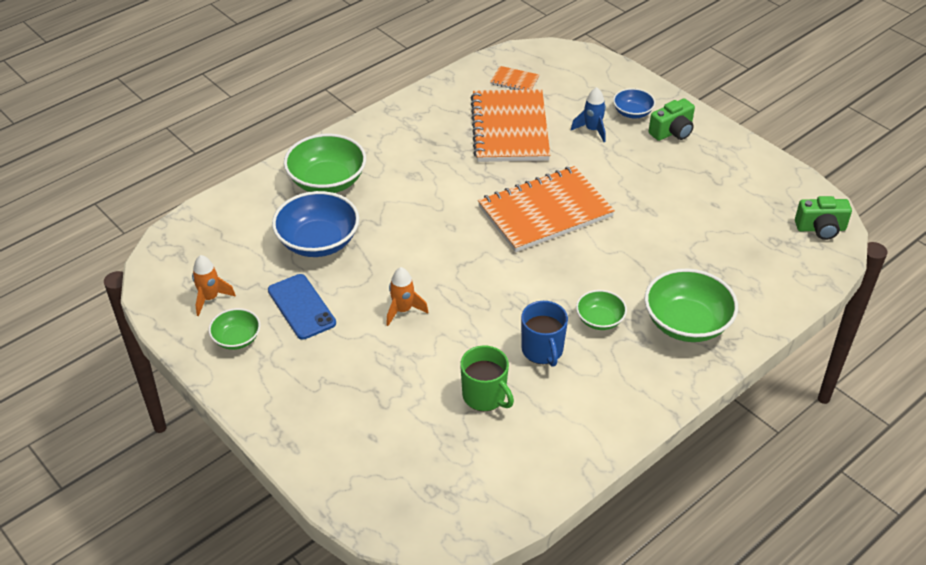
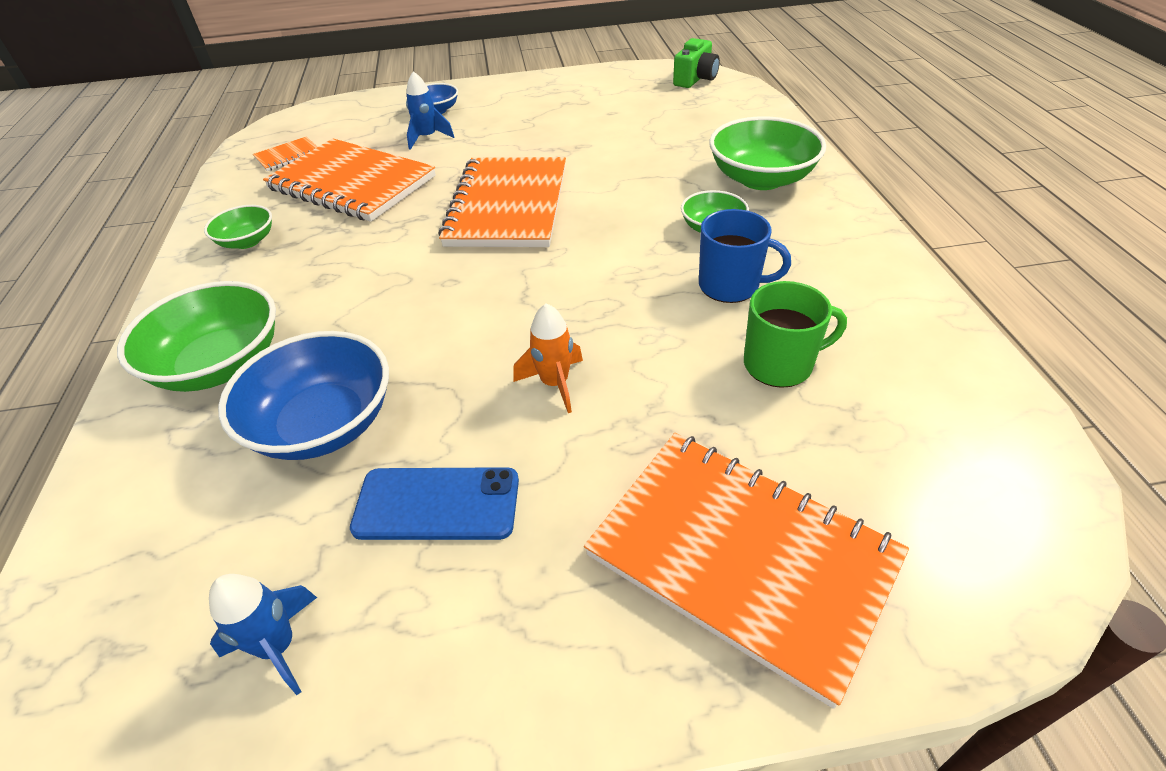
camera: 55 degrees left, 0 degrees up
(210, 298) = (278, 646): orange rocket -> blue rocket
(236, 339) = (422, 644): green bowl -> green bowl (247, 241)
(341, 423) = (741, 557): none -> orange notebook
(672, 132) = (491, 101): green camera -> none

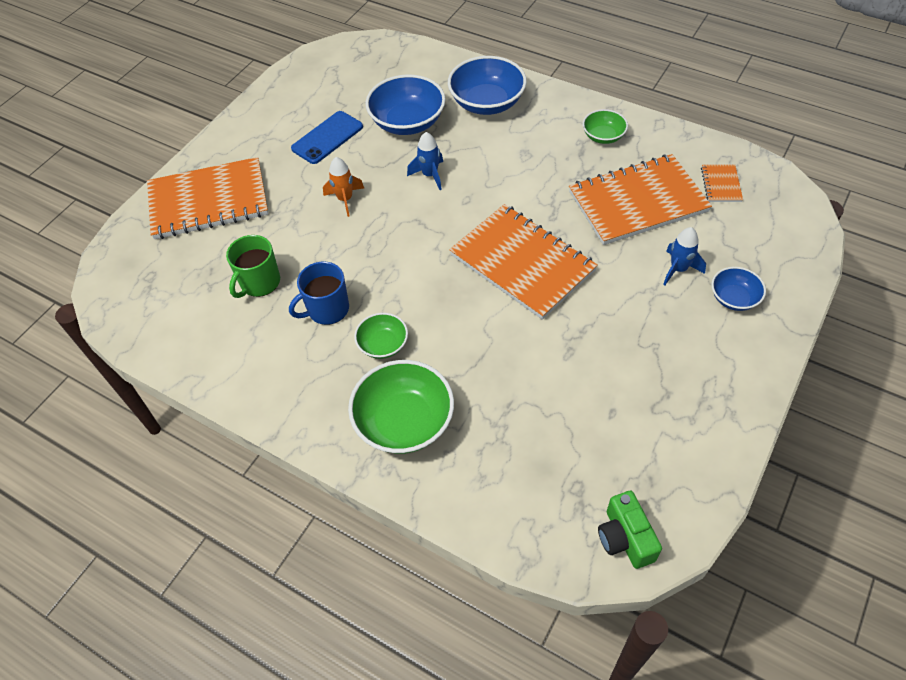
camera: 130 degrees right, 10 degrees up
(221, 364) = (487, 103): green bowl -> blue bowl
(278, 646) = (319, 86): blue rocket -> blue rocket (430, 175)

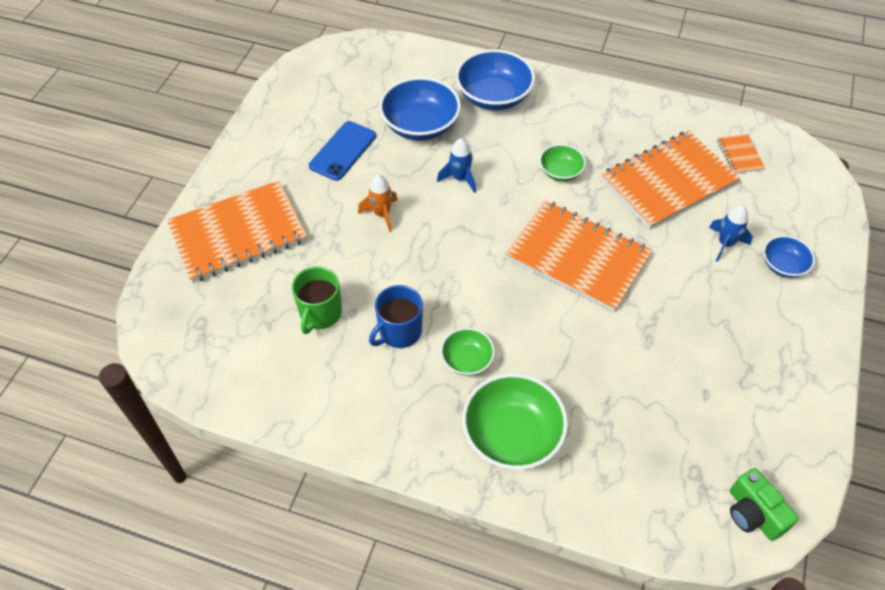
camera: 15 degrees left, 0 degrees up
(603, 136) = (616, 119): green bowl -> green bowl (560, 172)

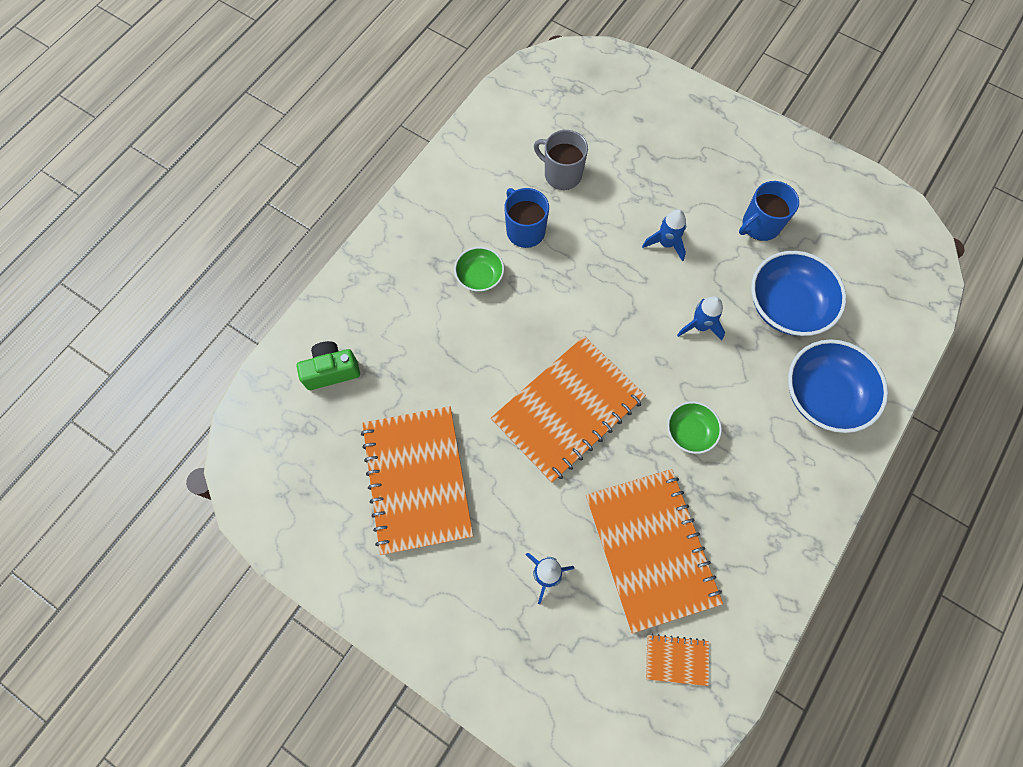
camera: 105 degrees right, 15 degrees up
(238, 233) = (668, 125): orange notebook -> orange notebook (417, 480)
(320, 313) = (562, 174): green mug -> grey mug
(343, 151) = (760, 225): blue phone -> blue mug
(381, 214) = (666, 243): orange rocket -> blue rocket
(512, 435) = (396, 292): green bowl -> none
(753, 513) = (257, 461): green camera -> green camera (331, 371)
(783, 265) = (500, 628): blue bowl -> none

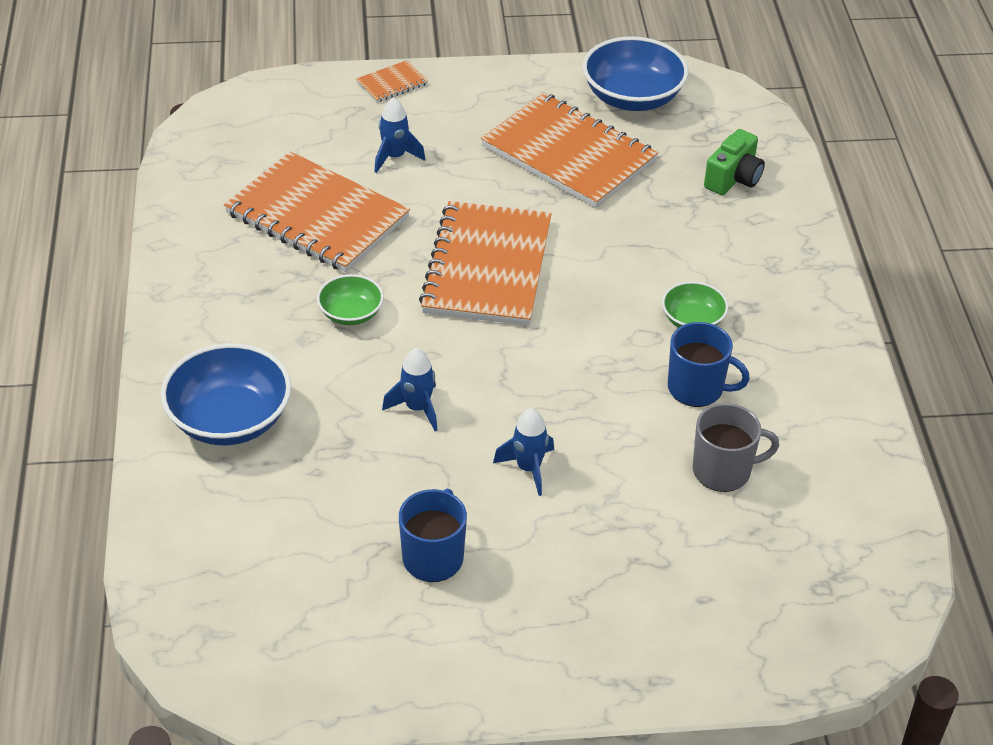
camera: 140 degrees right, 25 degrees down
(676, 659) = (237, 165): orange notebook -> orange notebook (392, 83)
(786, 306) = (333, 484): blue bowl -> blue bowl (632, 97)

